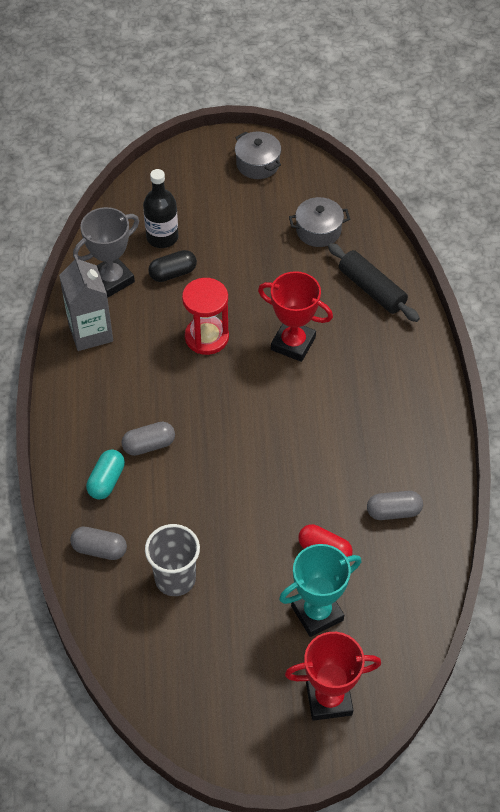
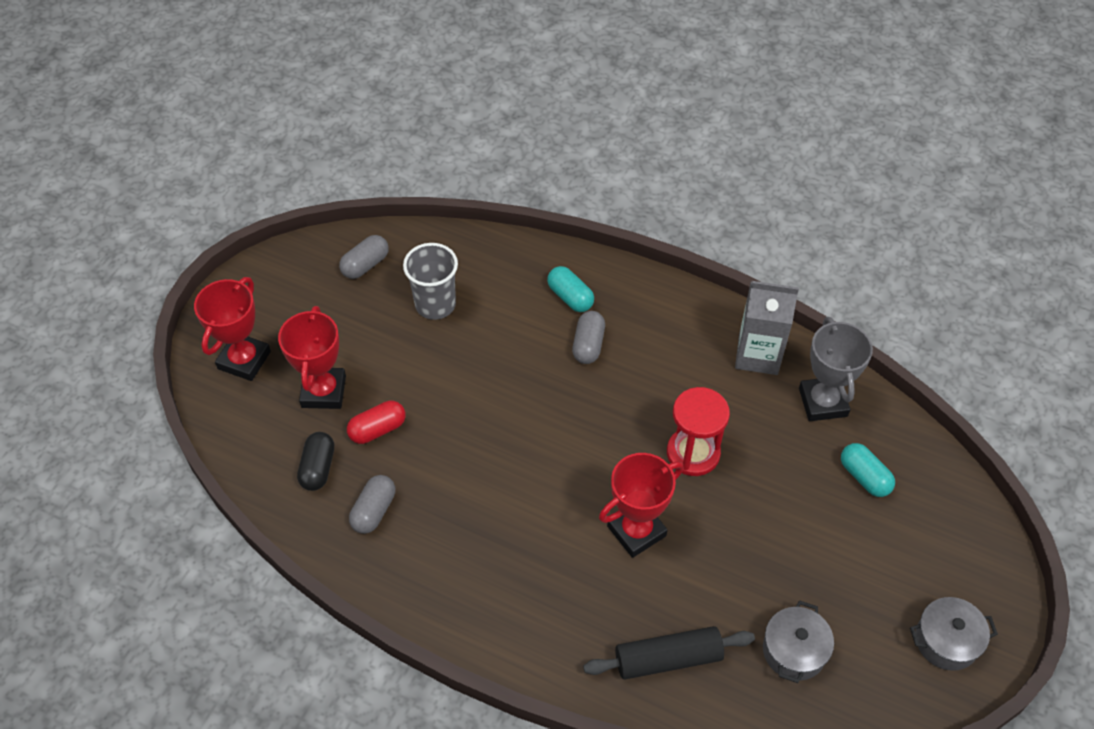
camera: 120 degrees right, 0 degrees up
(99, 549) = (503, 264): grey capsule -> grey capsule (365, 265)
(162, 237) = (864, 477): black bottle -> turquoise capsule
(173, 273) = (802, 463): black capsule -> black capsule (318, 468)
(317, 613) = (323, 391): turquoise trophy -> red trophy

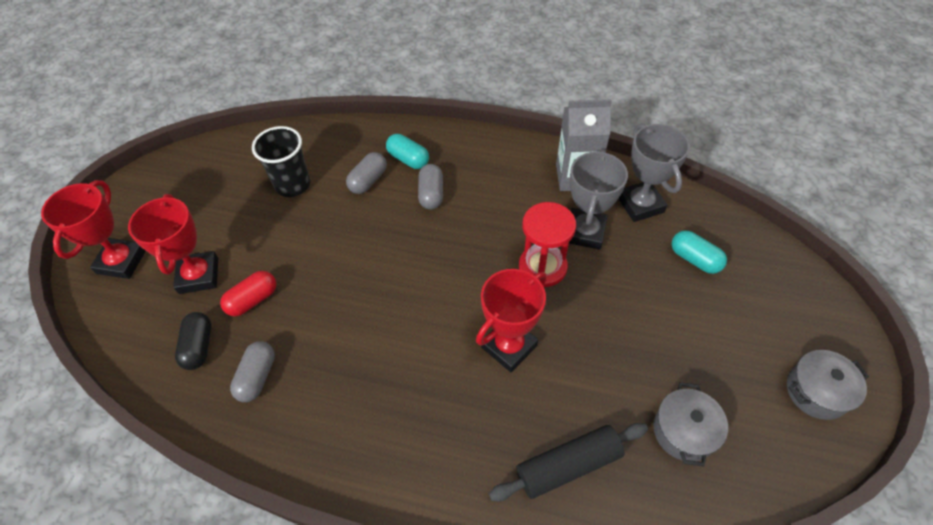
camera: 10 degrees left, 0 degrees up
(365, 265) = (227, 164): grey capsule -> grey capsule (368, 181)
(435, 304) = (293, 185): grey cup -> black cup
(750, 422) = (585, 232): none -> grey trophy

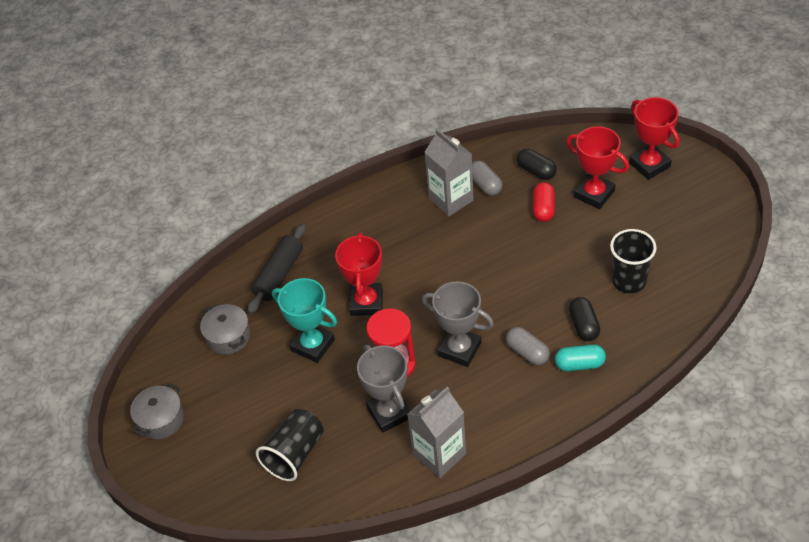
camera: 140 degrees right, 5 degrees down
(306, 391) = (451, 199): none -> grey carton
(368, 181) = (583, 325): grey capsule -> black capsule
(600, 345) = (312, 345): none -> turquoise trophy
(640, 204) = (368, 469): grey trophy -> grey trophy (459, 349)
(694, 259) = (294, 454): turquoise capsule -> black cup

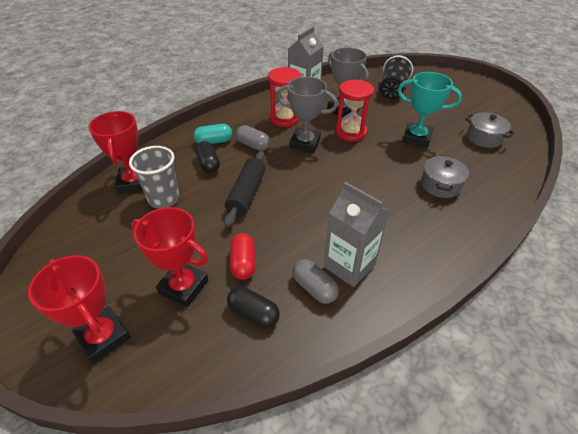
camera: 165 degrees right, 5 degrees down
(161, 419) = (487, 97): grey pot -> grey pot (440, 185)
(279, 274) = (480, 180): black rolling pin -> black rolling pin (247, 193)
(366, 302) = (391, 166): red trophy -> red trophy (134, 182)
(478, 402) = (284, 118): none -> red hourglass
(629, 281) = (164, 199): black cup -> grey cup

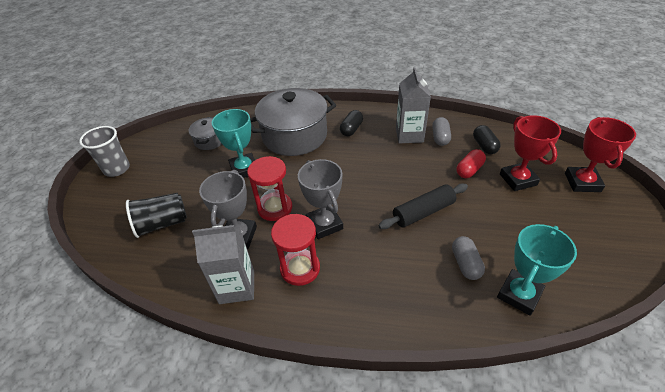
camera: 130 degrees left, 0 degrees up
(134, 182) = (519, 294): red trophy -> turquoise trophy
(164, 199) = (497, 253): grey cup -> grey cup (117, 169)
(208, 164) = (430, 264): black capsule -> black capsule (351, 129)
(214, 141) = (400, 291): turquoise capsule -> none
(253, 145) = (368, 256): grey capsule -> grey capsule (465, 264)
(440, 185) = (295, 136): grey pot -> grey pot, size x2.06

